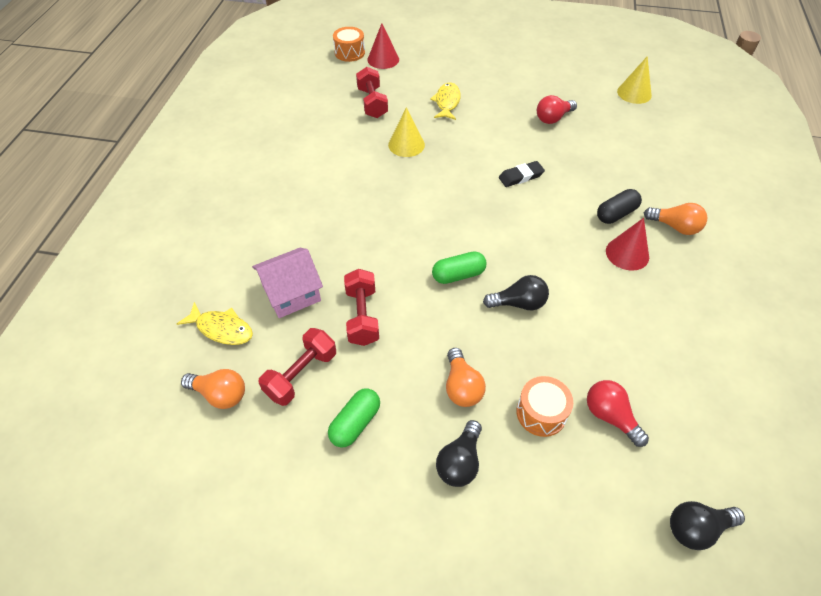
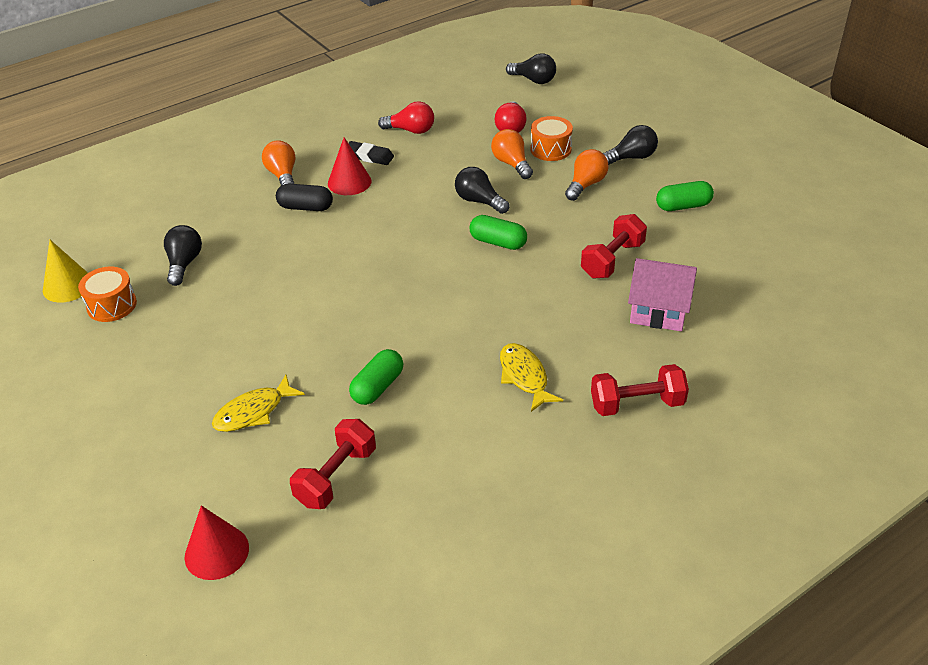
camera: 135 degrees left, 10 degrees down
(220, 394) = (778, 273): orange light bulb -> orange light bulb (511, 164)
(222, 329) = (747, 318): yellow fish -> yellow fish (524, 376)
(301, 374) = (700, 251): red dumbbell -> red dumbbell (637, 404)
(349, 53) = (239, 609): orange drum -> orange drum (111, 305)
(406, 144) = (377, 387): yellow cone -> green capsule
(521, 176) = (324, 280): black eraser -> black eraser (369, 156)
(553, 118) = (190, 314): red light bulb -> red light bulb (411, 130)
(607, 137) = (184, 264): none -> black light bulb

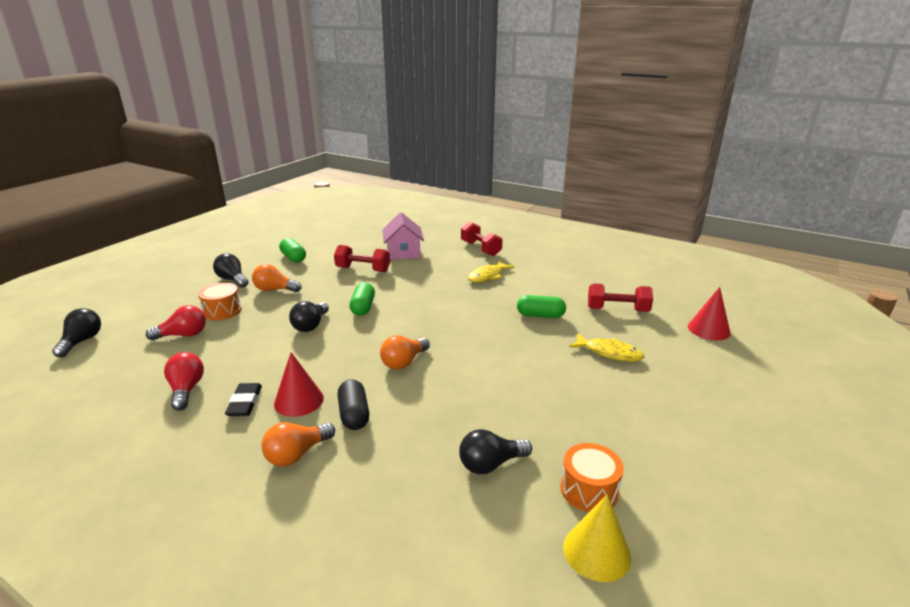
camera: 115 degrees left, 15 degrees down
(511, 164) = (248, 323): orange light bulb -> orange light bulb (404, 362)

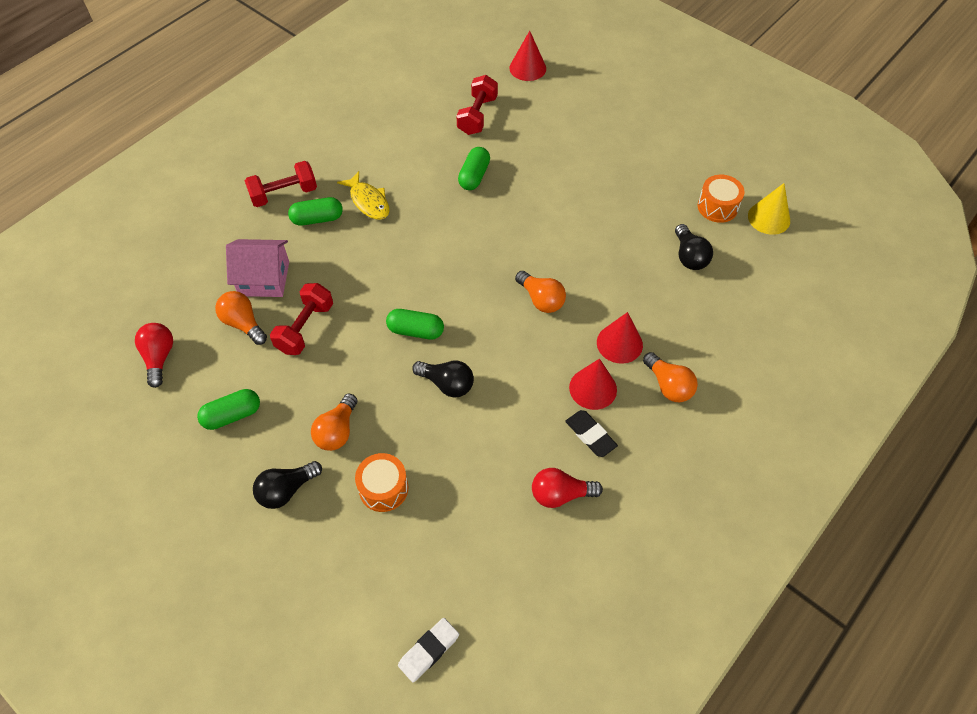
camera: 80 degrees left, 30 degrees up
(81, 341) = (428, 651): black light bulb -> white eraser
(183, 335) = (439, 524): red light bulb -> red light bulb (159, 358)
(245, 403) = (590, 435): black eraser -> black eraser turned 45 degrees clockwise
(354, 414) = (619, 343): black capsule -> red cone
(365, 251) = (243, 324): none -> orange light bulb
(462, 261) = (317, 219): none -> green capsule
(609, 353) = (553, 145): yellow fish -> none

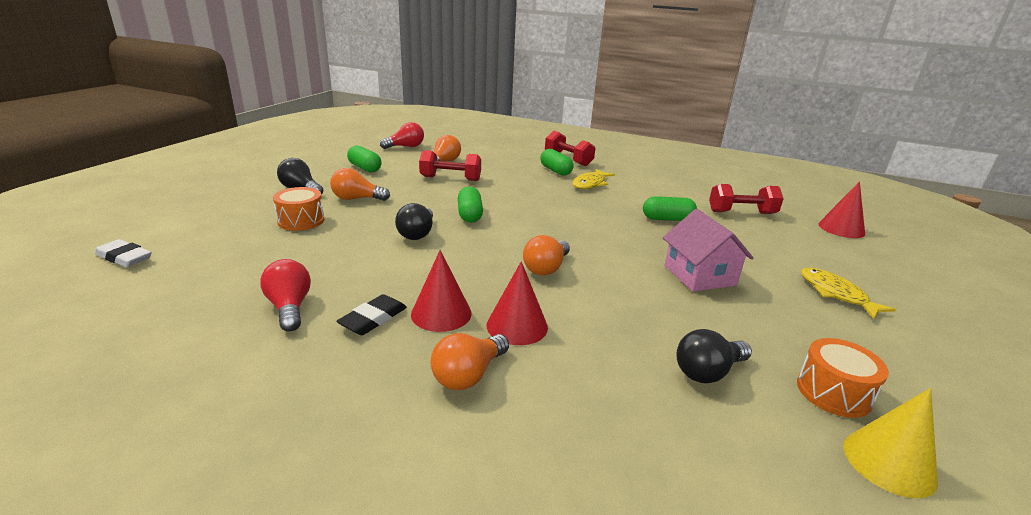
camera: 70 degrees right, 30 degrees down
(264, 278) = (487, 163): pink house -> pink house (699, 275)
(621, 138) = (836, 294): none -> yellow fish

